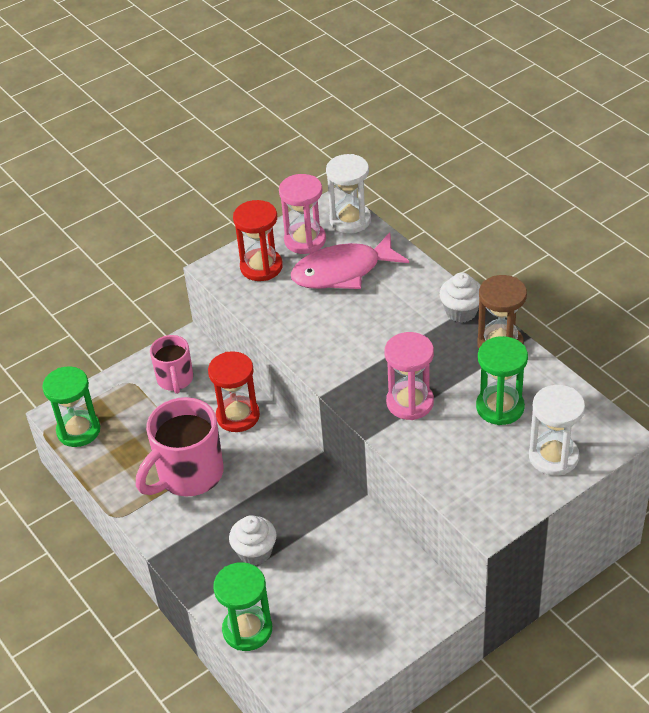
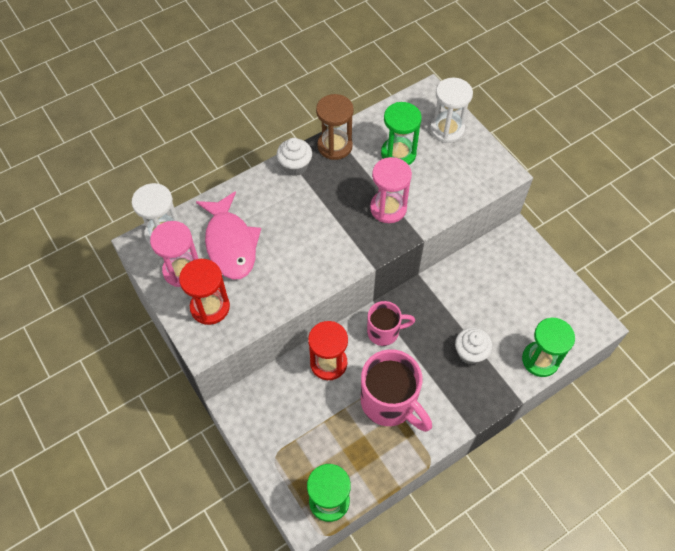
camera: 90 degrees left, 15 degrees up
(175, 380) = (278, 415): pink mug -> pink mug (384, 332)

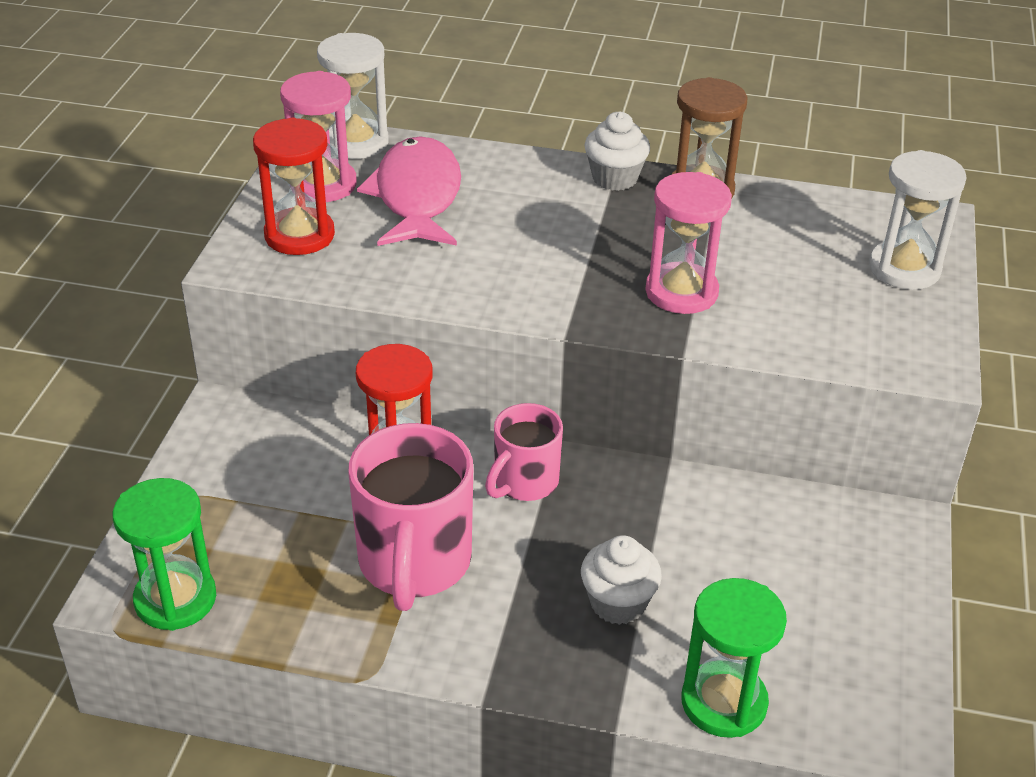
camera: 45 degrees right, 20 degrees down
(230, 243) = (417, 197): pink fish -> pink fish turned 150 degrees clockwise
(384, 332) = (524, 482): pink mug -> pink mug turned 90 degrees clockwise
(398, 154) = (785, 249): green hourglass -> none

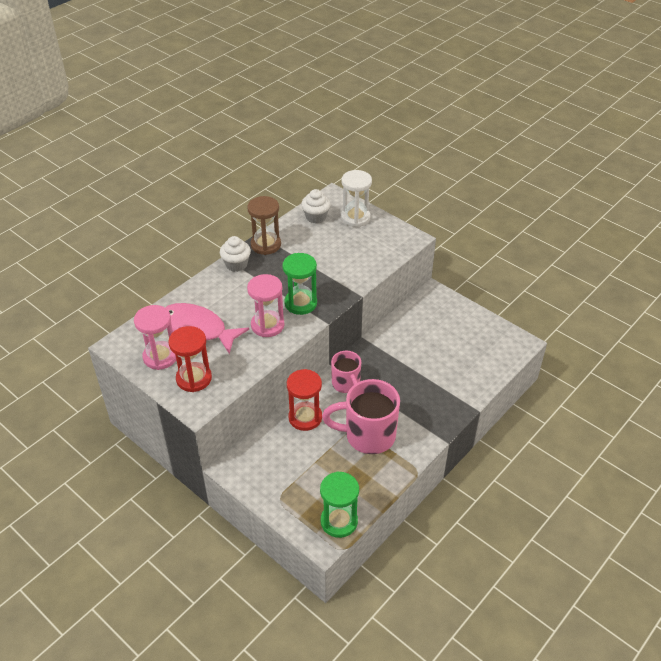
camera: 60 degrees left, 5 degrees up
(356, 142) = (135, 333): white hourglass -> none
(414, 564) = (368, 435): pink mug -> pink mug turned 150 degrees clockwise
(618, 603) = (424, 384): white cupcake -> white cupcake (316, 217)
(681, 292) = (325, 279): pink hourglass -> pink hourglass (267, 325)
(724, 702) = (483, 377): green hourglass -> green hourglass (300, 303)

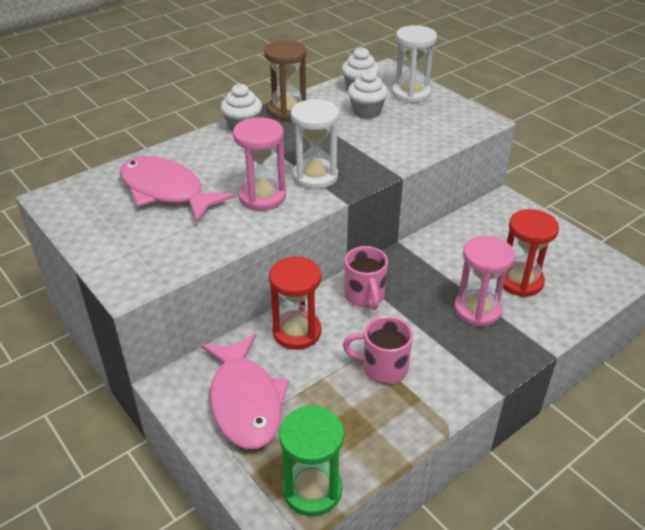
camera: 10 degrees right, 5 degrees down
(160, 357) = (104, 217): pink hourglass -> pink hourglass (477, 310)
(194, 378) = (138, 248): red hourglass -> red hourglass (520, 281)
(282, 471) = (245, 401): none -> pink fish
(300, 303) = (315, 176): green hourglass -> white hourglass
(325, 239) = (366, 112): none -> white cupcake
(368, 435) = (383, 368): pink mug -> pink mug, size x0.60

